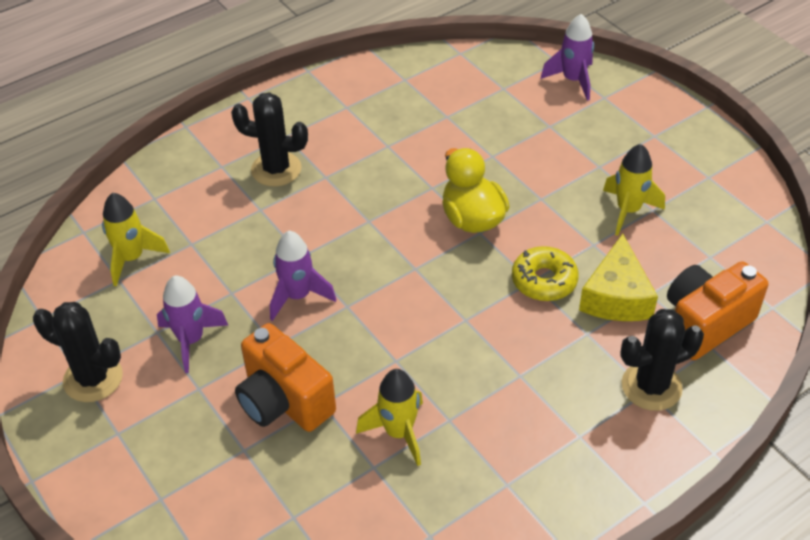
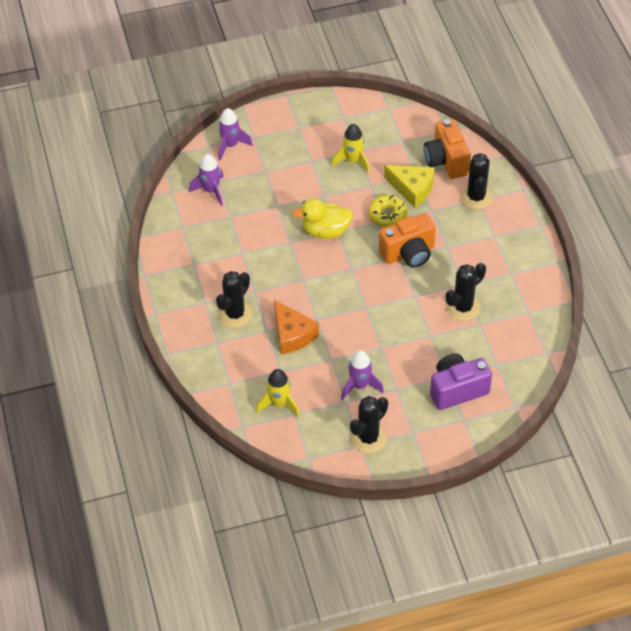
camera: 70 degrees left, 5 degrees up
(220, 471) = (457, 390): none -> purple camera
(261, 237) = (292, 335): none -> orange cheese
(284, 401) = (422, 351): orange camera -> orange camera (408, 253)
(298, 296) = (348, 328): purple rocket -> purple rocket (211, 191)
(399, 433) = (463, 307): yellow rocket -> black cactus

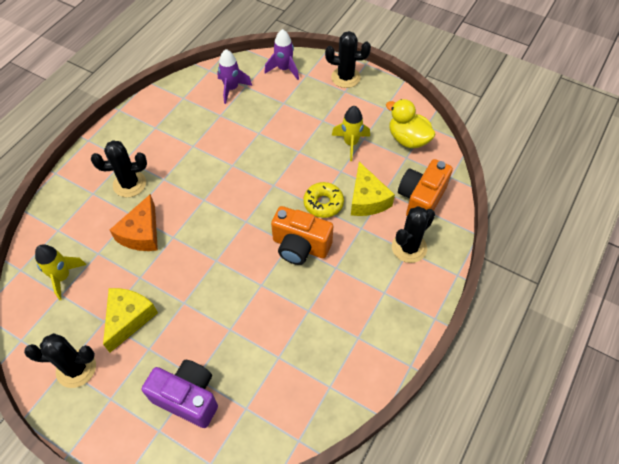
camera: 45 degrees right, 5 degrees up
(325, 231) = (265, 178): yellow duck -> yellow duck (408, 139)
(360, 386) = (128, 318): purple rocket -> yellow cheese
(463, 307) = (283, 330): black cactus -> black cactus (345, 77)

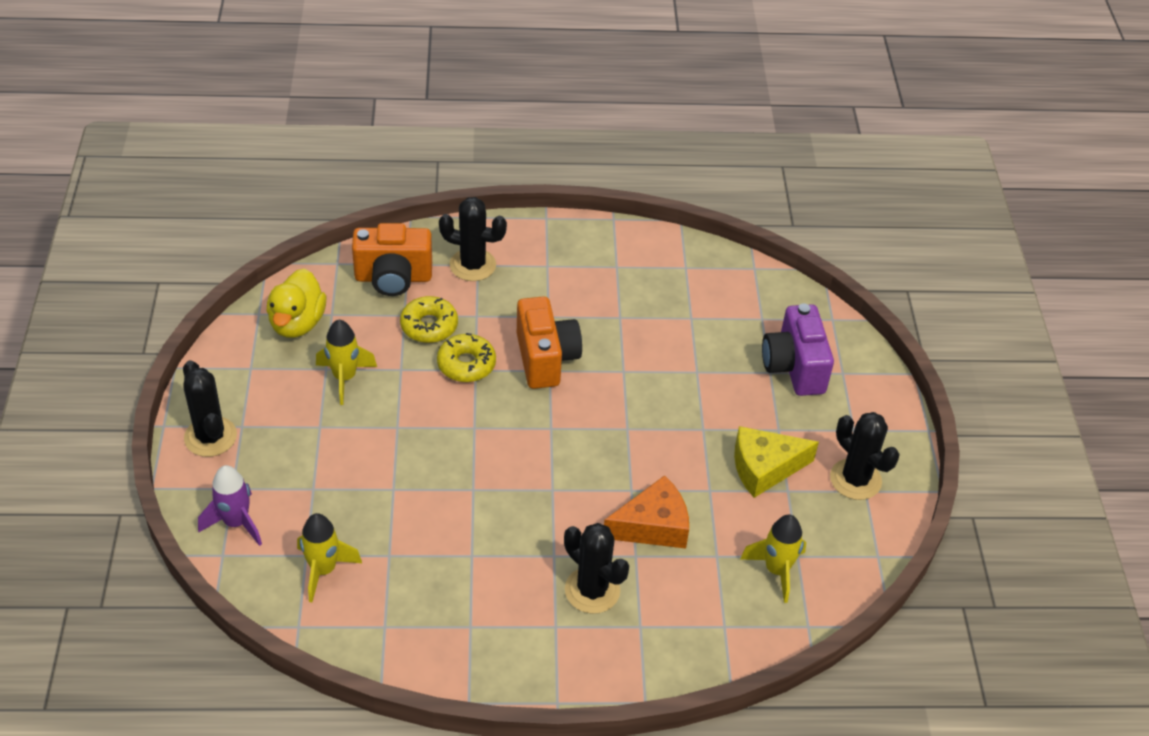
camera: 125 degrees left, 10 degrees down
(231, 89) = (323, 570): purple rocket -> yellow rocket
(367, 199) = (429, 326): yellow cheese -> yellow donut

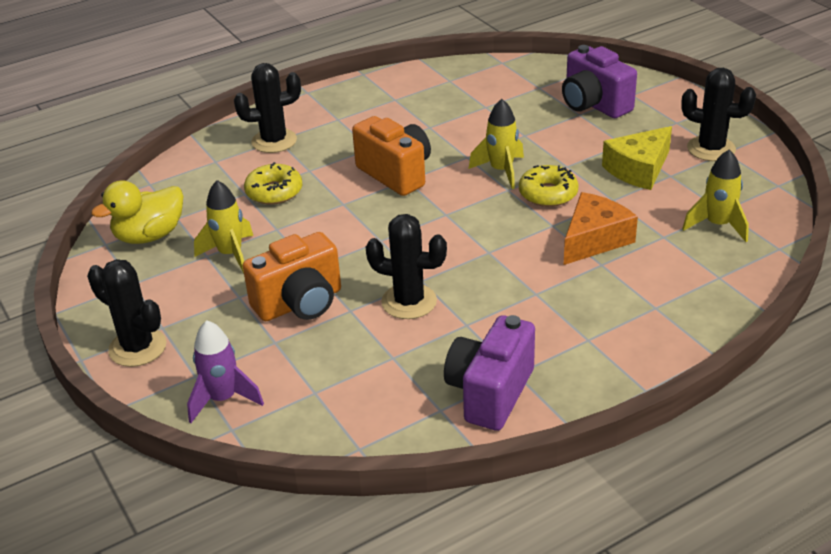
camera: 25 degrees left, 10 degrees down
(297, 323) = (149, 236): yellow duck -> yellow duck turned 75 degrees clockwise
(323, 570) = (342, 395): yellow rocket -> yellow rocket (501, 171)
(393, 278) = (211, 174): orange camera -> orange camera (300, 303)
(434, 633) = (490, 393): none -> purple camera
(466, 364) = (332, 203): yellow donut -> yellow donut (548, 194)
(592, 590) = (592, 302): black cactus -> black cactus (409, 301)

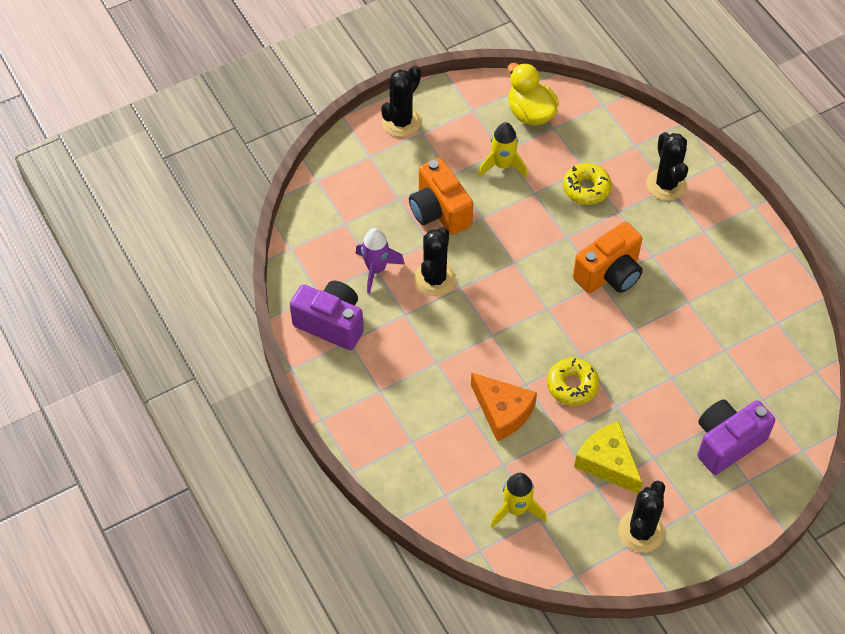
camera: 90 degrees right, 20 degrees up
(223, 399) = (345, 173): purple rocket -> purple rocket (376, 269)
(501, 171) = (610, 353): yellow rocket -> none

